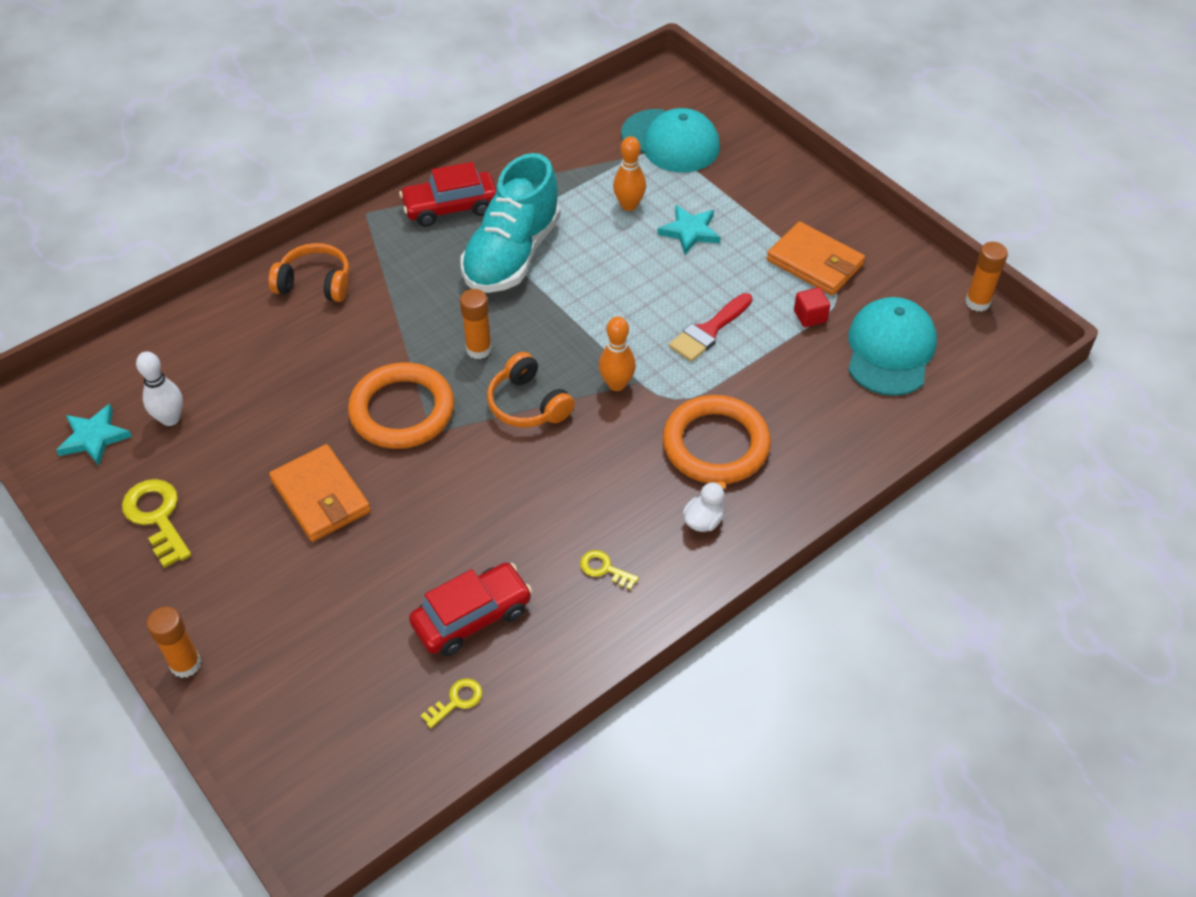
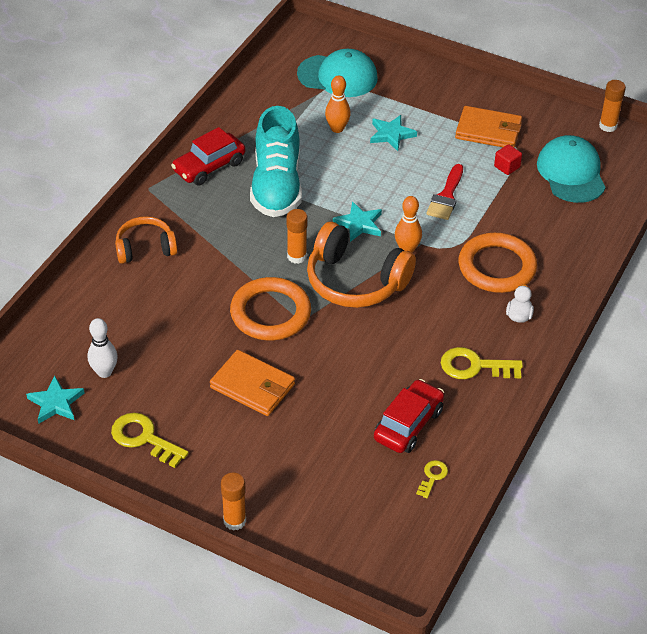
camera: 25 degrees left, 5 degrees down
(528, 404) = (355, 281): orange headphones -> orange headphones, size x1.64
(579, 332) = (359, 224): none -> turquoise star
(604, 569) = (475, 366): yellow key -> yellow key, size x1.82

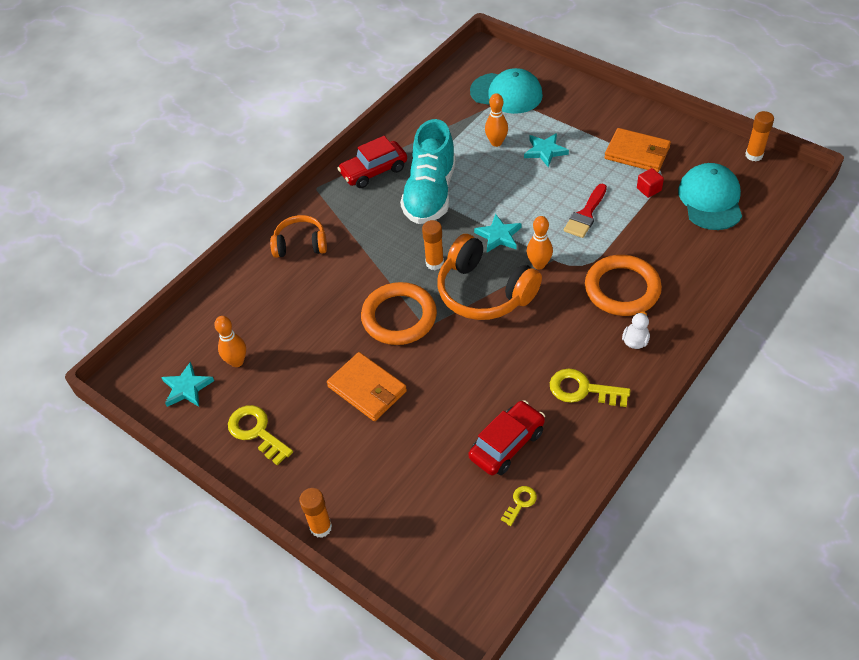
camera: 15 degrees right, 5 degrees up
(104, 372) = (237, 361): white bowling pin -> orange bowling pin

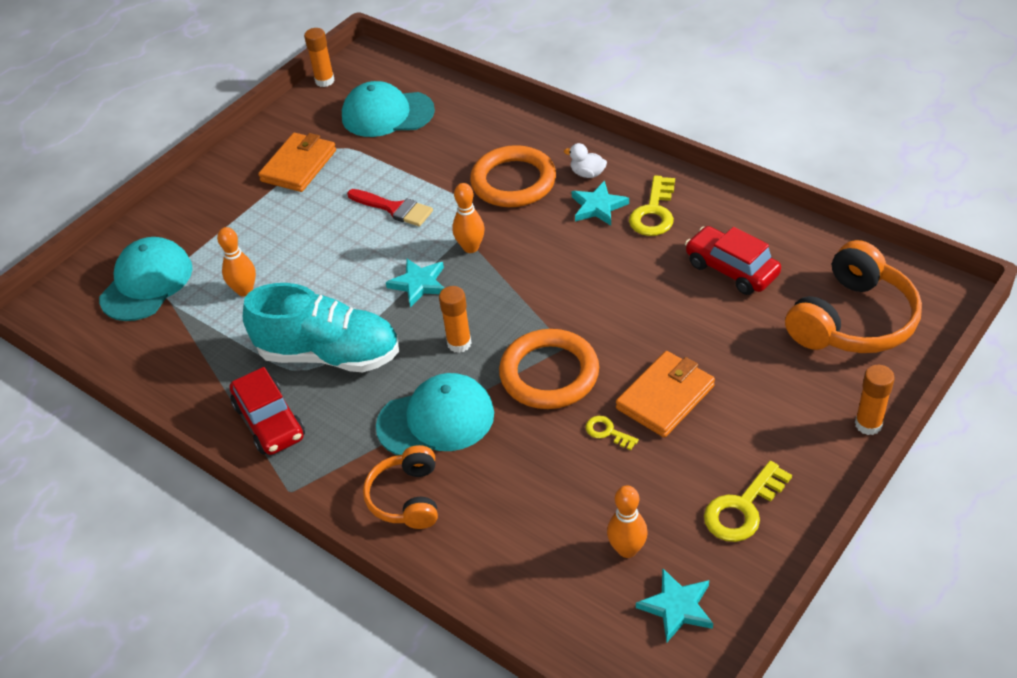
camera: 90 degrees left, 5 degrees down
(364, 255) = (436, 420): none -> turquoise cap
(484, 292) = (511, 294): orange headphones -> orange headphones (853, 320)
(520, 503) = (803, 258): yellow key -> yellow key (607, 432)
(545, 151) = (274, 244): turquoise star -> turquoise star (598, 207)
(649, 189) = (362, 158): red cube -> none

